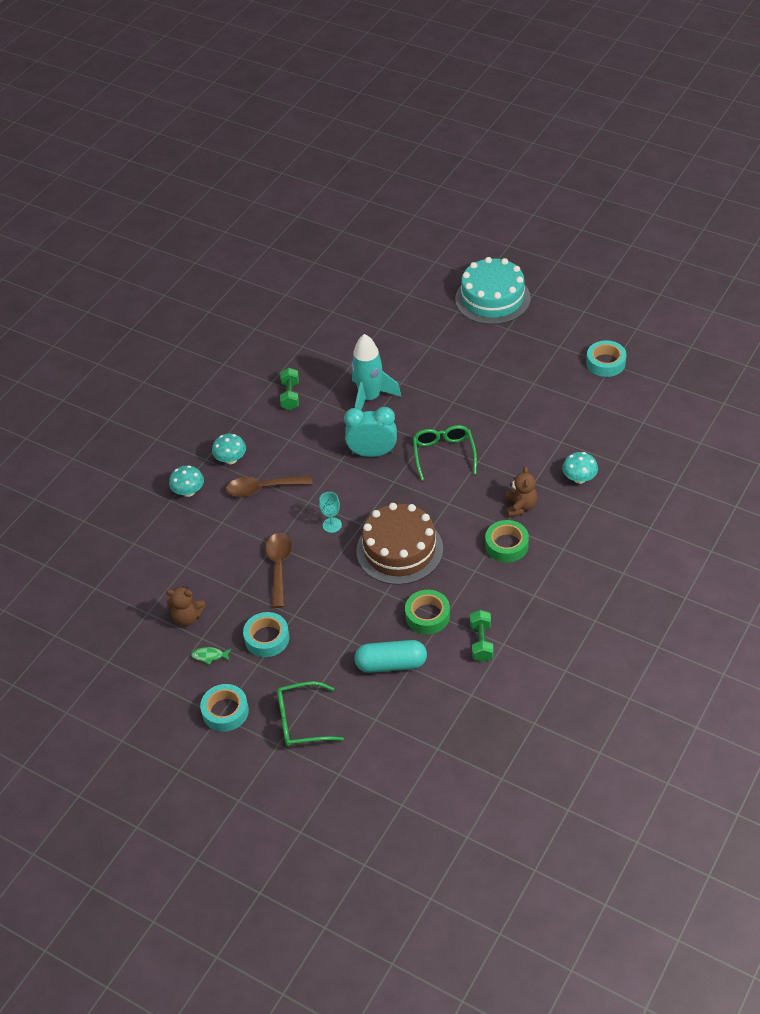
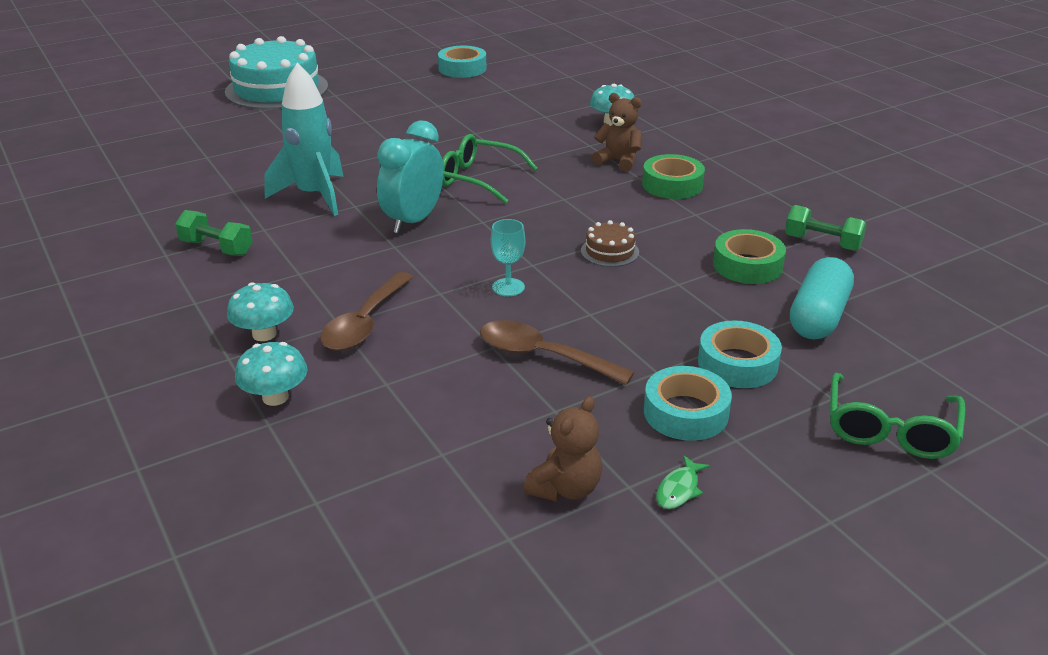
camera: 65 degrees left, 15 degrees down
(225, 711) = (824, 510): turquoise tape -> turquoise tape (737, 363)
(399, 550) = (610, 251): brown cake -> brown cake, size x0.43

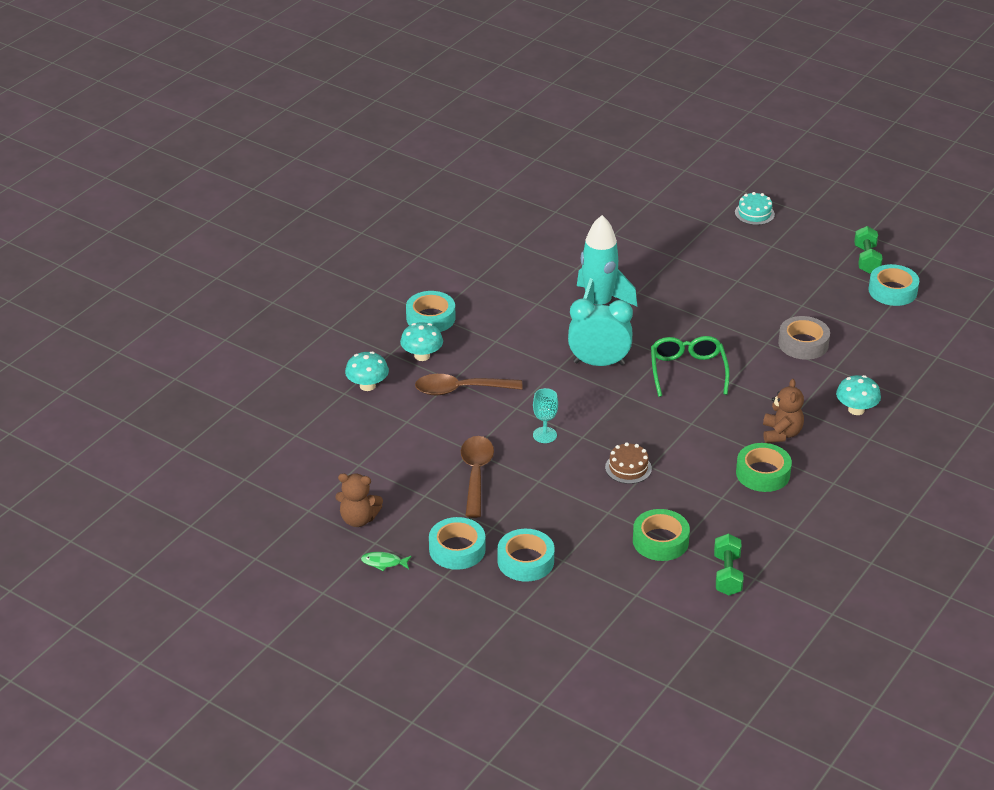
camera: 65 degrees right, 5 degrees up
(196, 307) = (430, 318): none -> turquoise tape
(216, 248) = (499, 295): green dumbbell -> green dumbbell (866, 259)
(277, 89) = (754, 213): turquoise cake -> turquoise cake, size x0.43
(494, 119) = (803, 344): none -> grey tape
(818, 316) = (612, 589): turquoise capsule -> none
(890, 430) = (496, 642): green glasses -> none

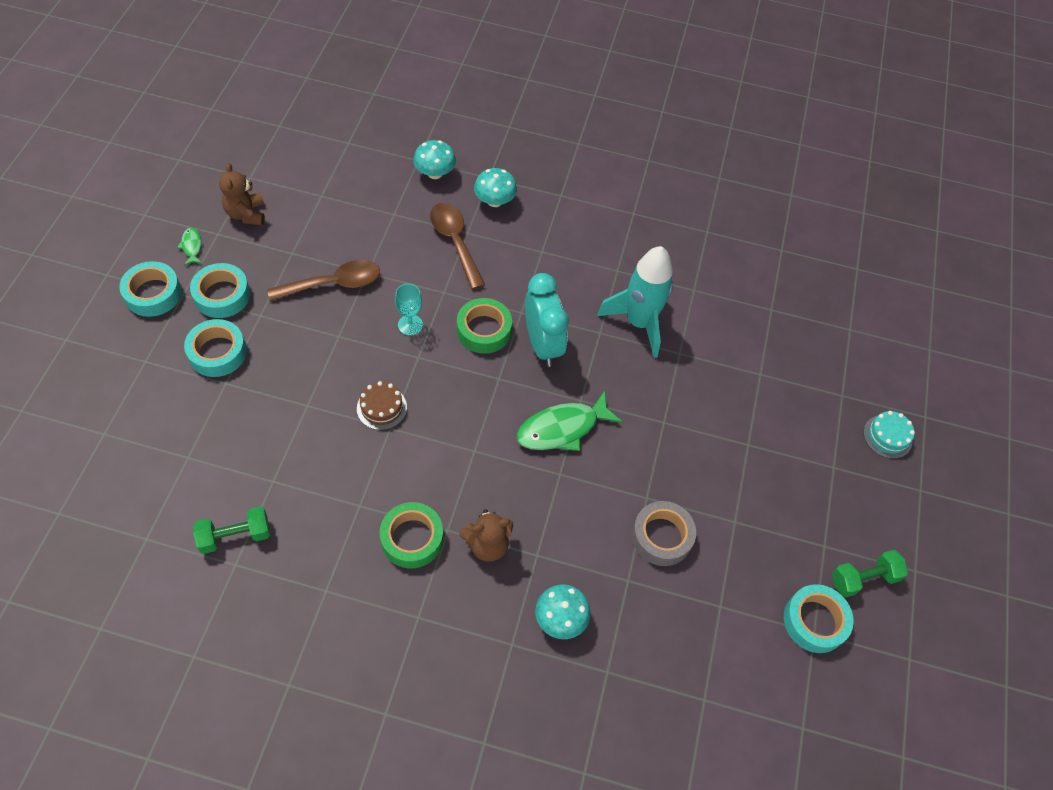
camera: 65 degrees right, 20 degrees up
(430, 318) = (555, 193): turquoise tape -> turquoise tape (153, 294)
(660, 541) = (274, 461): green tape -> green tape (484, 330)
(687, 371) = (562, 428): green glasses -> green fish

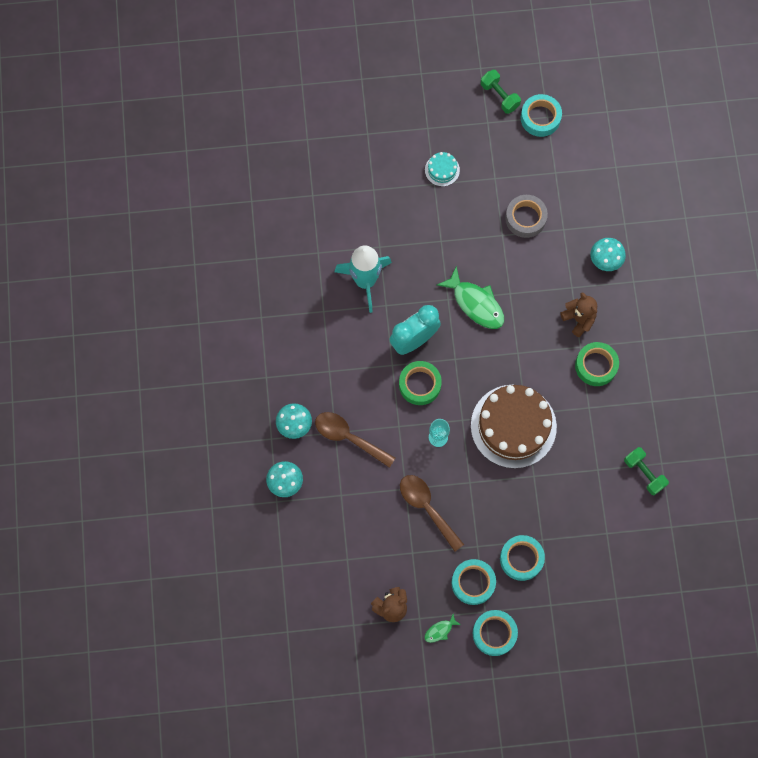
camera: 105 degrees left, 15 degrees up
(381, 408) = (513, 426): brown cake -> brown cake, size x2.34
(455, 242) = (348, 437): brown spoon -> brown spoon turned 75 degrees clockwise
(887, 436) = (388, 99): turquoise cake -> turquoise cake (442, 170)

